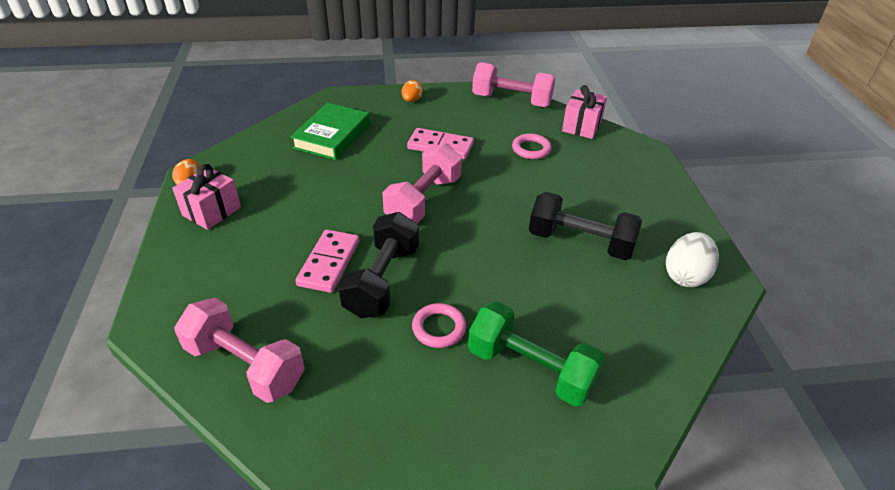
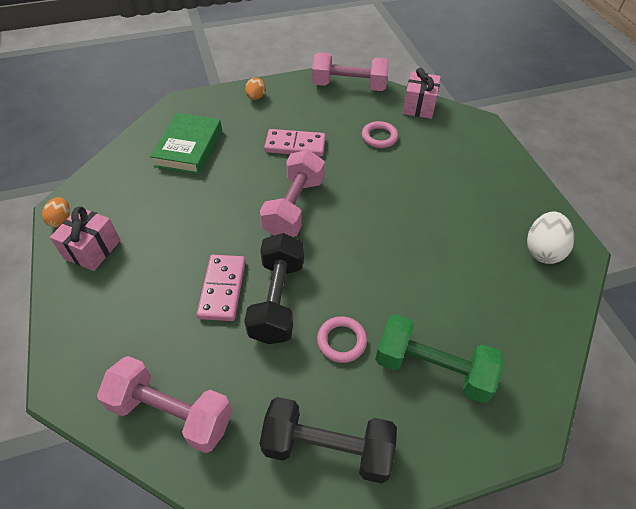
camera: 10 degrees left, 10 degrees up
(580, 242) = (445, 230): black dumbbell -> black dumbbell (327, 448)

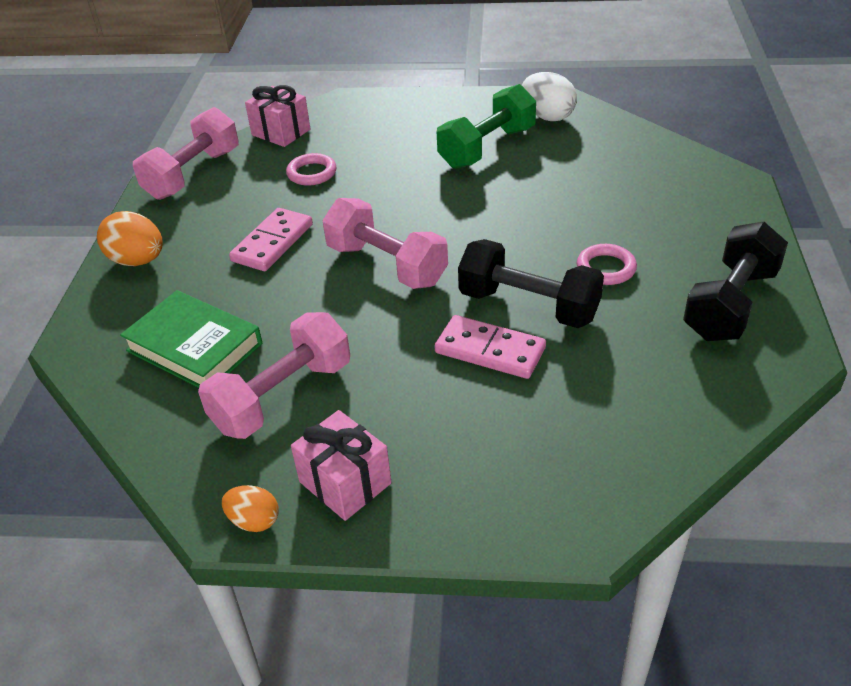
camera: 65 degrees left, 10 degrees down
(172, 413) = (658, 421): pink dumbbell -> pink dumbbell (282, 396)
(256, 97) = (138, 261): orange egg -> orange egg, size x1.67
(432, 368) = (660, 217): green dumbbell -> green dumbbell (487, 148)

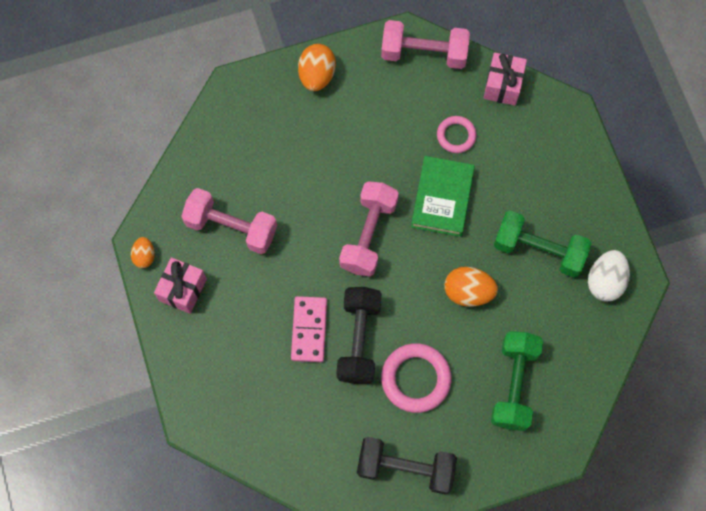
camera: 65 degrees right, 30 degrees up
(194, 347) = (253, 157): green book -> green book (442, 198)
(272, 243) = (365, 150): pink domino -> none
(510, 204) = (468, 292): none -> orange egg
(606, 268) = (416, 379): pink ring -> pink ring, size x1.65
(643, 196) = (514, 384): none -> green dumbbell

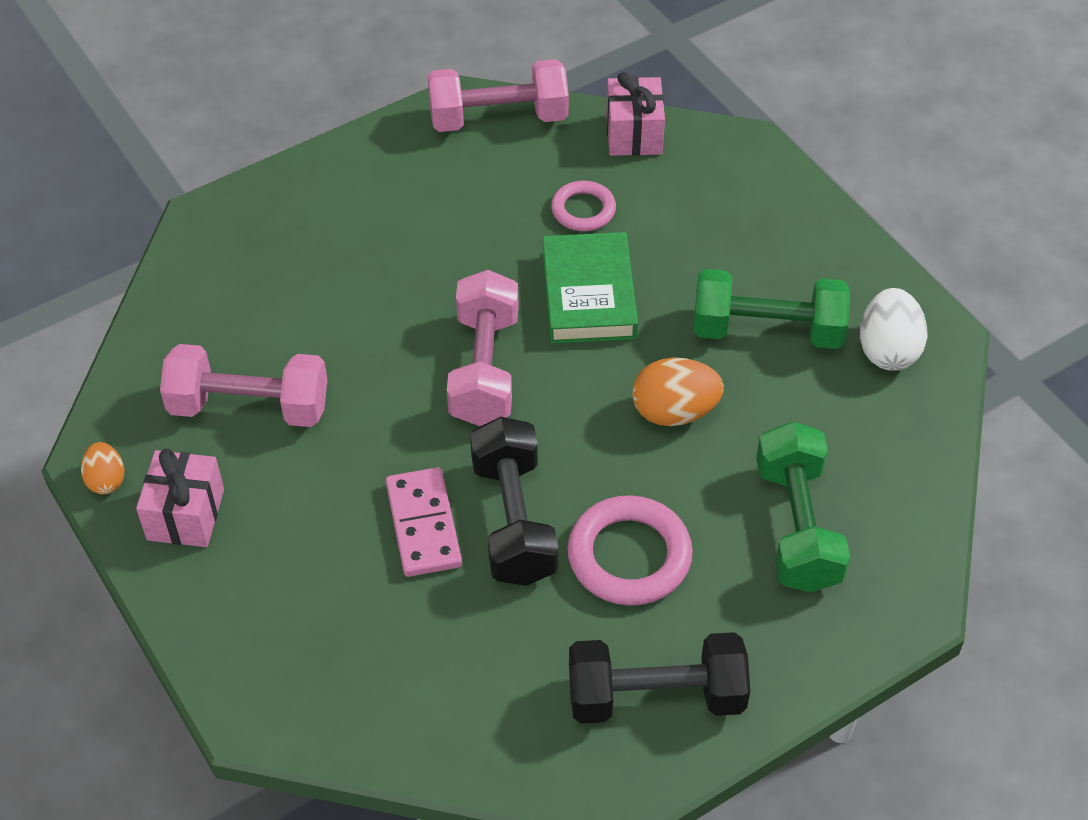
camera: 15 degrees left, 20 degrees down
(317, 75) = (338, 177): orange egg -> none

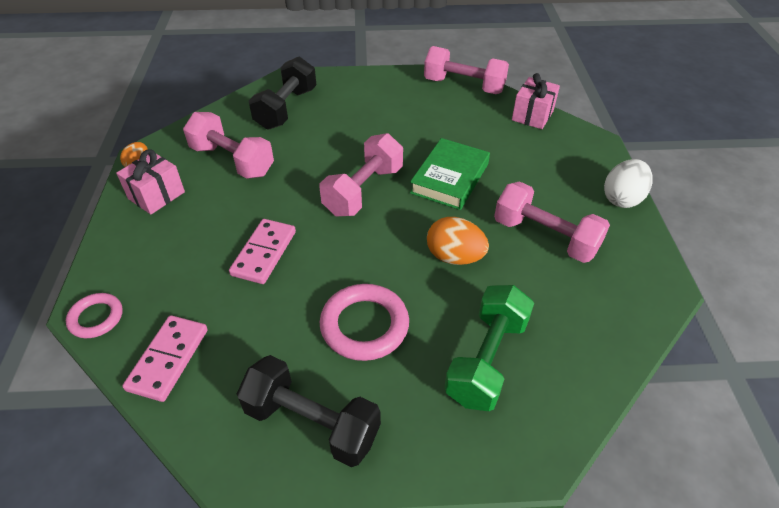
camera: 30 degrees right, 5 degrees down
(423, 718) = (168, 359): none -> pink domino
(513, 521) = (314, 273): black dumbbell -> black dumbbell (286, 108)
(583, 210) = (478, 139): pink ring -> pink ring (96, 318)
(767, 331) = (545, 237): green dumbbell -> pink dumbbell
(888, 350) = (621, 280): white egg -> white egg (622, 198)

